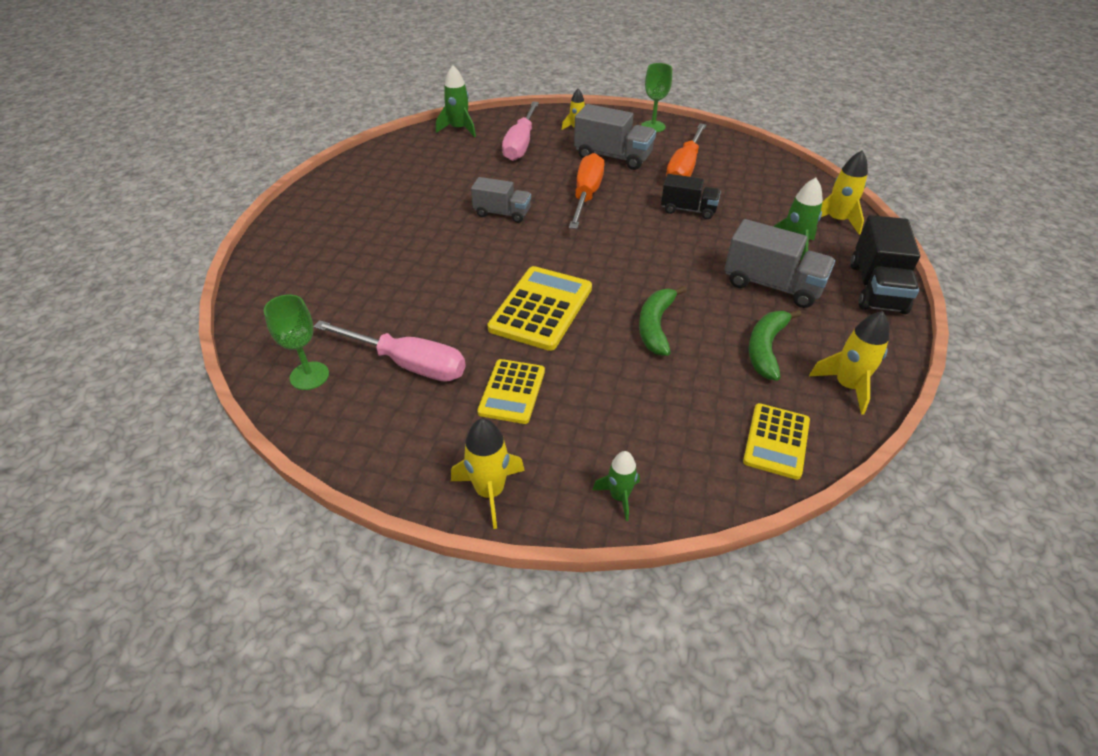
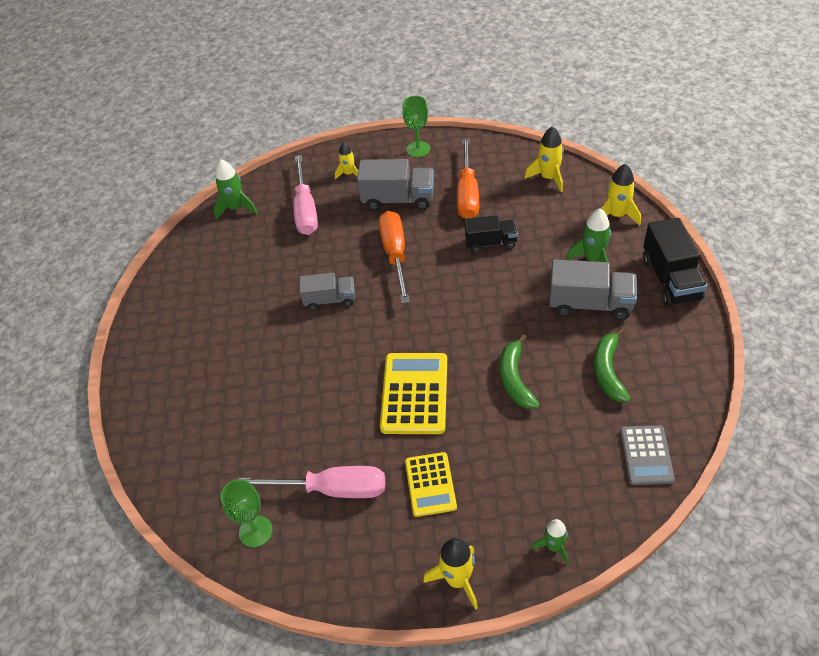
camera: 15 degrees left, 5 degrees up
(776, 441) = (646, 455): yellow calculator -> grey calculator
(847, 386) = (679, 386): yellow rocket -> yellow rocket (548, 178)

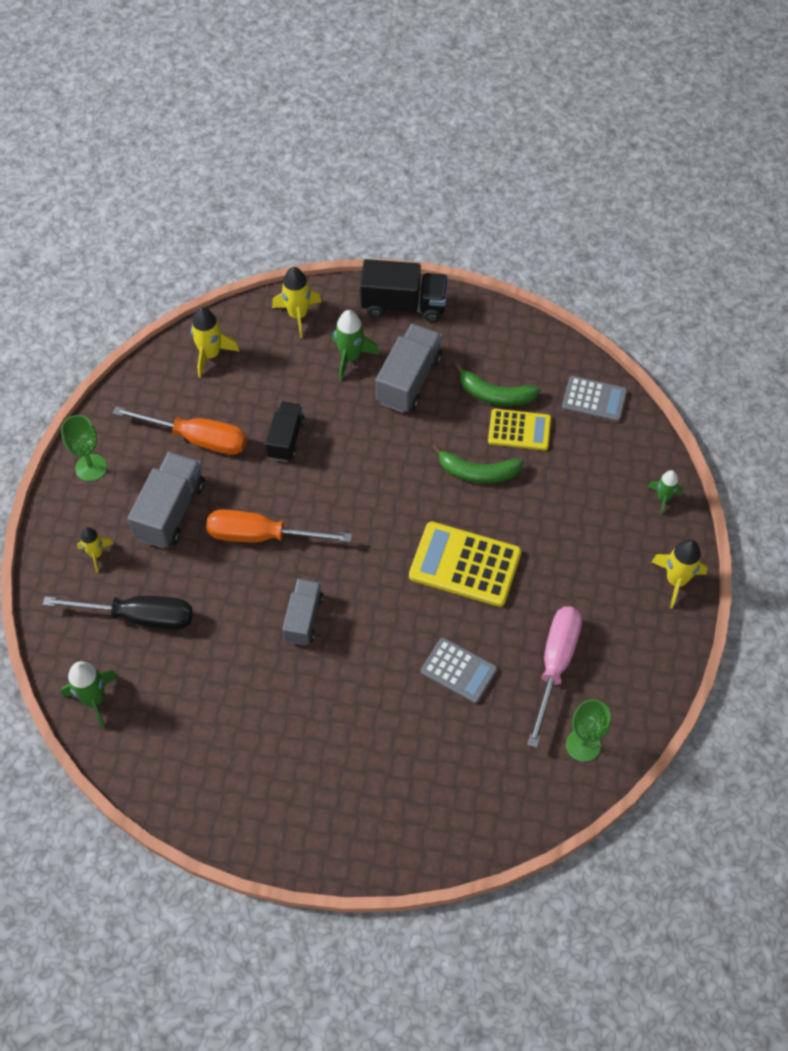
camera: 80 degrees left, 10 degrees up
(306, 210) = (139, 616): pink screwdriver -> black screwdriver
(308, 415) = (459, 670): none -> grey calculator
(430, 484) = (574, 577): yellow calculator -> yellow calculator (519, 430)

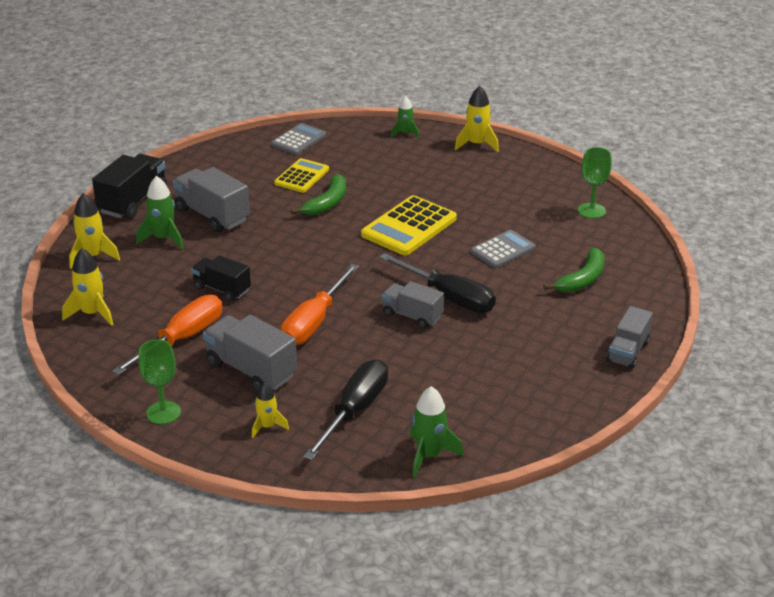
camera: 70 degrees left, 25 degrees down
(316, 844) = (628, 351): none -> grey truck
(349, 643) = (449, 297): none -> black screwdriver
(495, 394) = (259, 179): green banana -> green banana (582, 279)
(555, 665) = (520, 207): pink screwdriver -> none

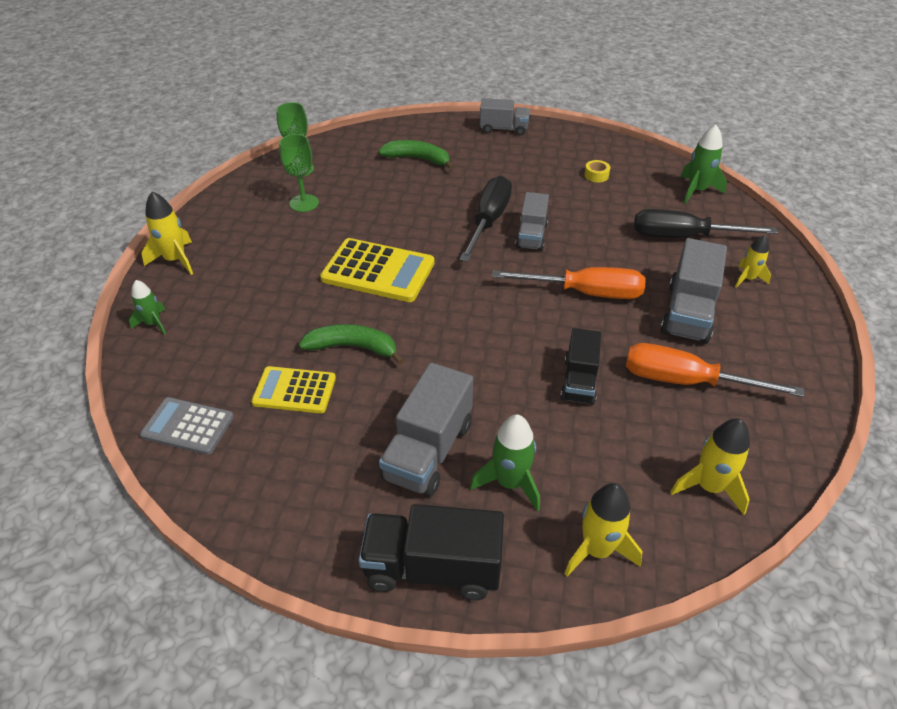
camera: 110 degrees left, 10 degrees up
(163, 412) = (797, 352): green goblet -> green goblet (304, 203)
(496, 390) = (596, 175): none -> yellow tape
(503, 250) = (392, 205): grey calculator -> none

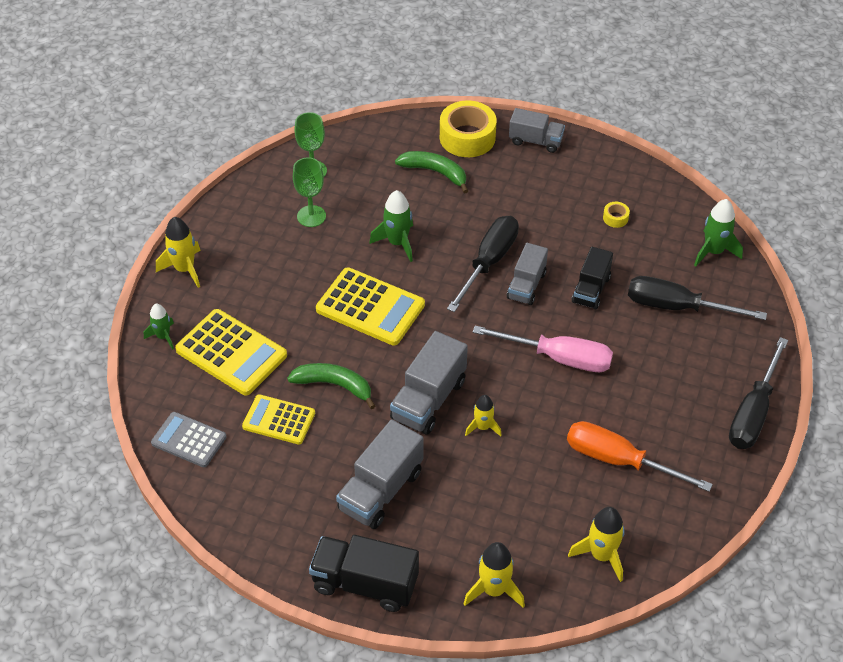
camera: 10 degrees right, 5 degrees up
(232, 330) = (231, 353): none -> yellow calculator
(441, 132) = (467, 137): none -> yellow tape
(510, 483) = (440, 527): green rocket -> green rocket (397, 243)
(579, 381) = (524, 446): black truck -> black truck (591, 289)
(585, 293) = (558, 358): orange screwdriver -> pink screwdriver
(688, 313) = (648, 393): grey truck -> grey truck (428, 400)
(747, 279) = (720, 364): yellow rocket -> yellow rocket (483, 427)
(801, 317) = (753, 412): none -> black screwdriver

